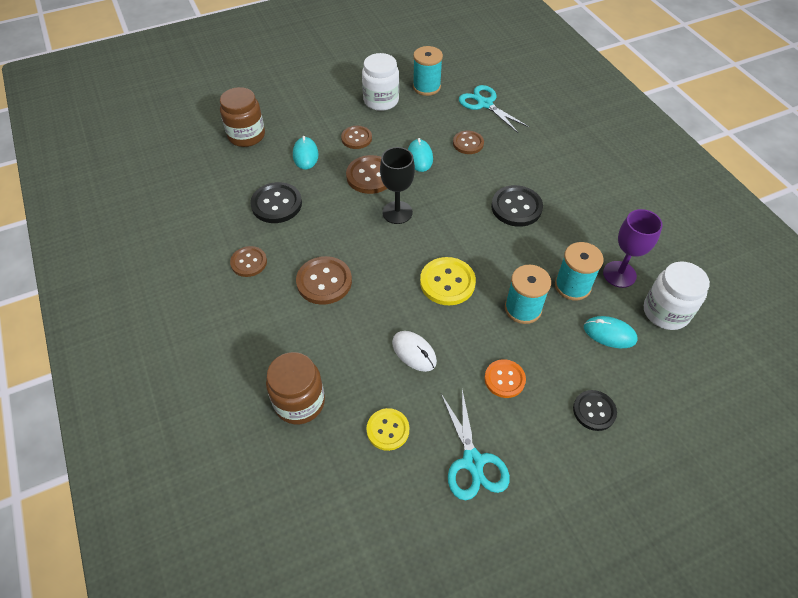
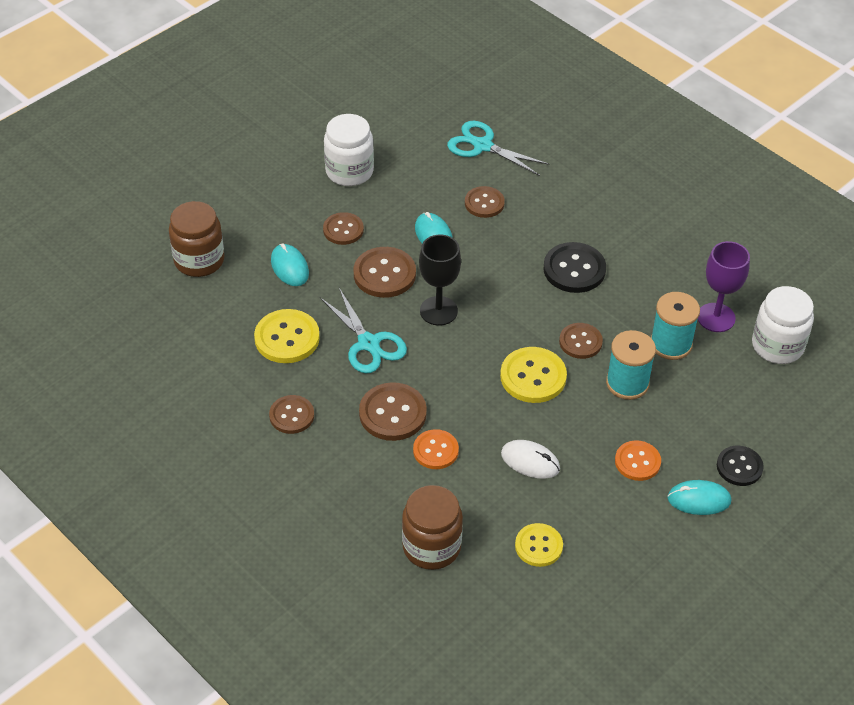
camera: 20 degrees left, 5 degrees down
(276, 204) = (287, 338): black button -> yellow button
(342, 321) = (435, 450): none -> orange button
(426, 87) = (399, 139): turquoise spool -> none
(473, 462) = (638, 550): turquoise scissors -> turquoise scissors (368, 344)
(498, 265) = (580, 342): none -> brown button
(609, 333) = (727, 385): turquoise mouse -> turquoise mouse (699, 499)

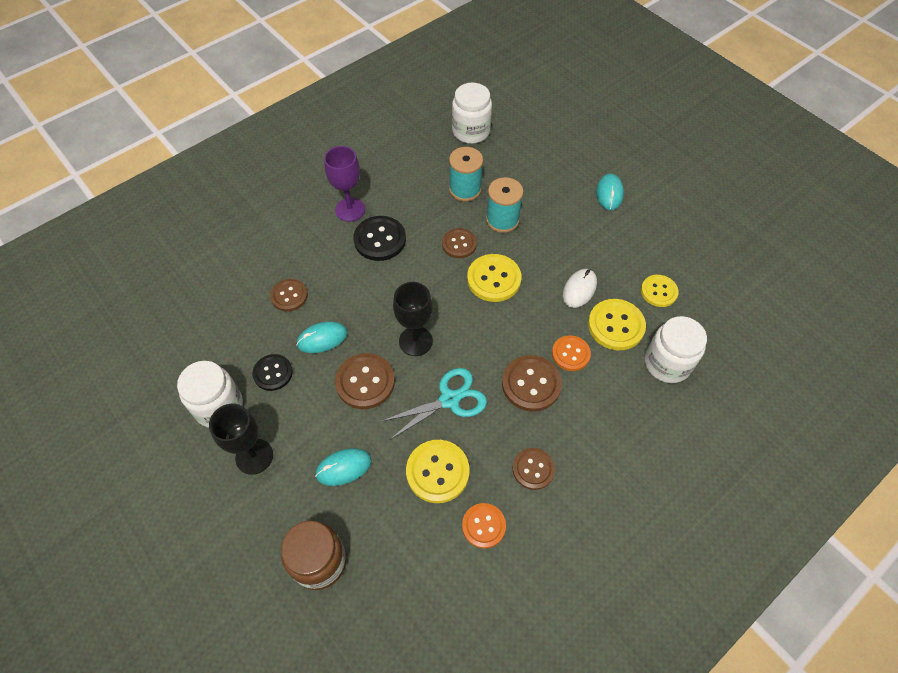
camera: 85 degrees left, 10 degrees up
(299, 203) = (254, 456): none -> black goblet
(343, 230) = (300, 415): brown button -> none
(431, 547) = (667, 363): brown jar -> white jar
(480, 497) = (616, 325): none -> yellow button
(482, 146) = (214, 291): turquoise scissors -> none
(637, 462) = (577, 223): orange button -> orange button (483, 526)
(716, 317) = (441, 160): purple goblet -> purple goblet (350, 209)
(739, 467) = (580, 168): black button -> black button (273, 373)

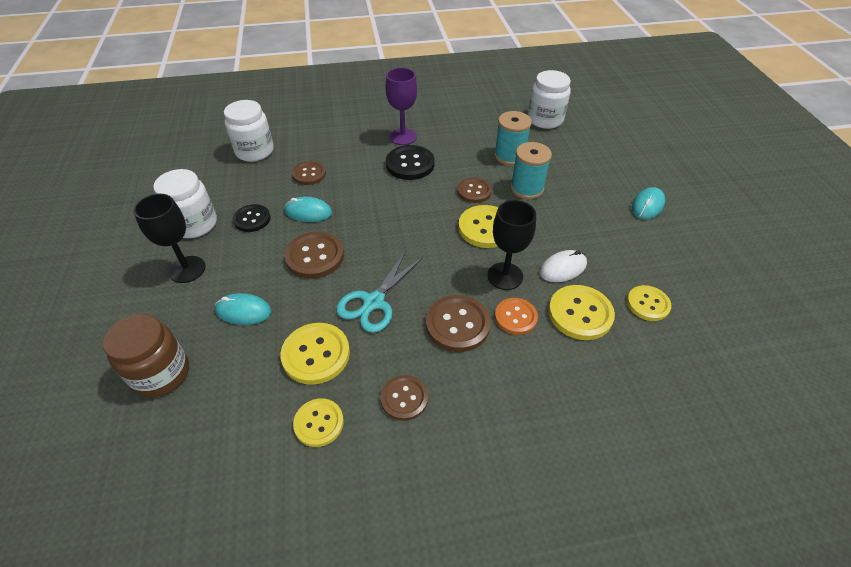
camera: 30 degrees right, 10 degrees down
(415, 341) = (380, 245): black goblet -> black goblet (505, 276)
(450, 399) = (373, 302): turquoise scissors -> turquoise scissors turned 120 degrees clockwise
(483, 526) = (319, 423): orange button -> yellow button
(667, 363) = (615, 372): white jar -> white jar (254, 151)

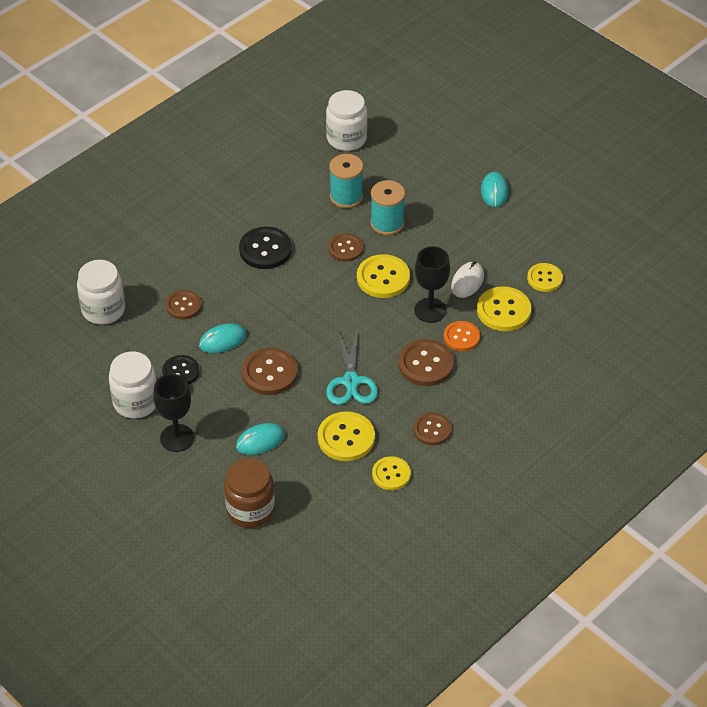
camera: 35 degrees left, 0 degrees up
(403, 137) = (230, 223): purple goblet -> none

